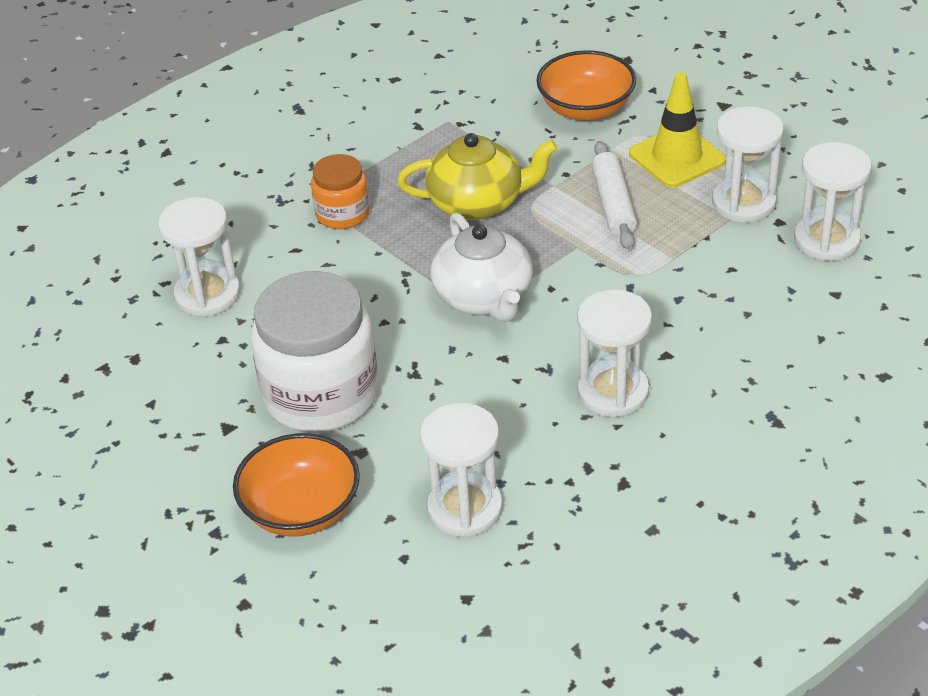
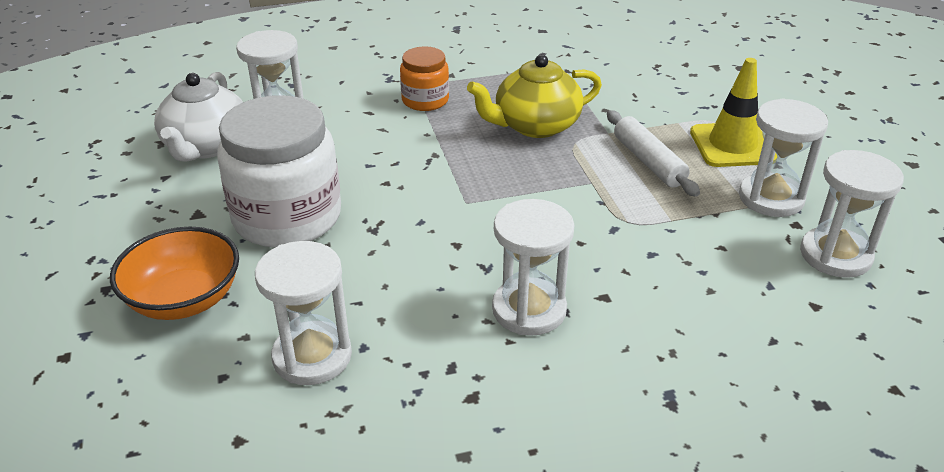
camera: 25 degrees right, 5 degrees down
(478, 203) = (535, 125): yellow teapot -> yellow teapot turned 135 degrees clockwise
(484, 298) = (480, 193): white teapot -> white teapot (206, 146)
(586, 109) = (677, 89): orange bowl -> none
(613, 204) = (648, 162): white rolling pin -> white rolling pin turned 45 degrees counterclockwise

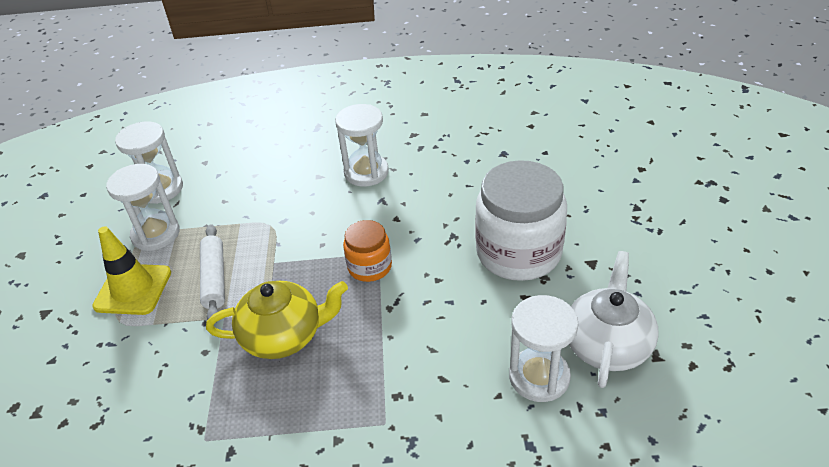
camera: 165 degrees left, 5 degrees up
(184, 299) = (580, 196): orange bowl -> none
(312, 356) = (496, 158): white hourglass -> none
(425, 100) = (379, 391): orange jar -> orange jar (370, 267)

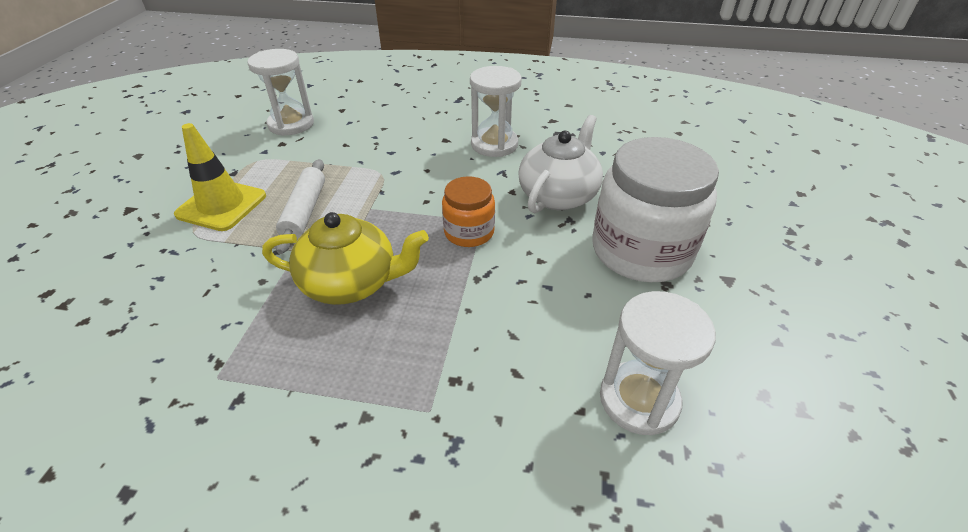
camera: 10 degrees right, 0 degrees up
(156, 234) = (268, 161): white hourglass -> none
(607, 344) = (736, 379): white teapot -> white teapot (558, 195)

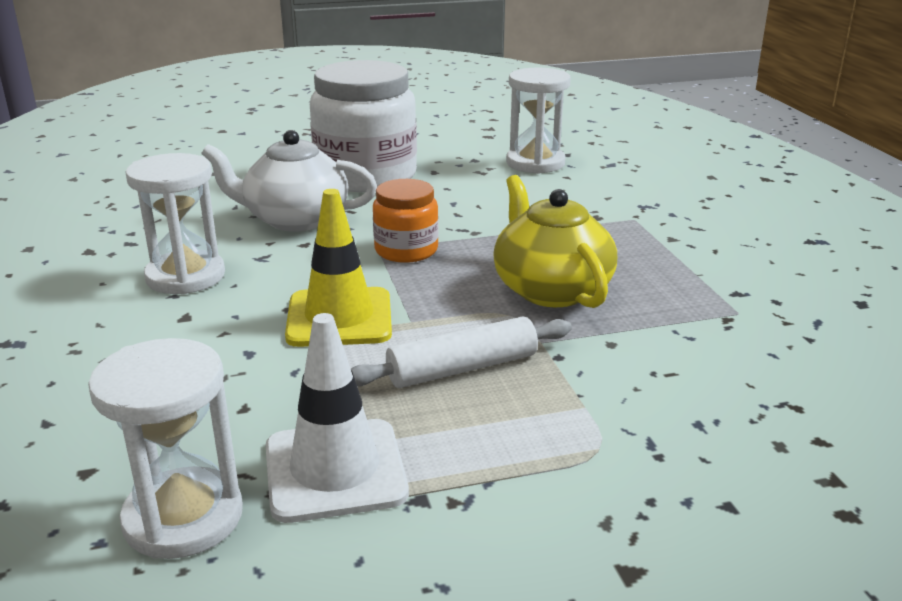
camera: 115 degrees left, 15 degrees down
(221, 205) = (517, 456): yellow traffic cone -> yellow traffic cone (339, 318)
(275, 158) = (335, 470): none -> white traffic cone

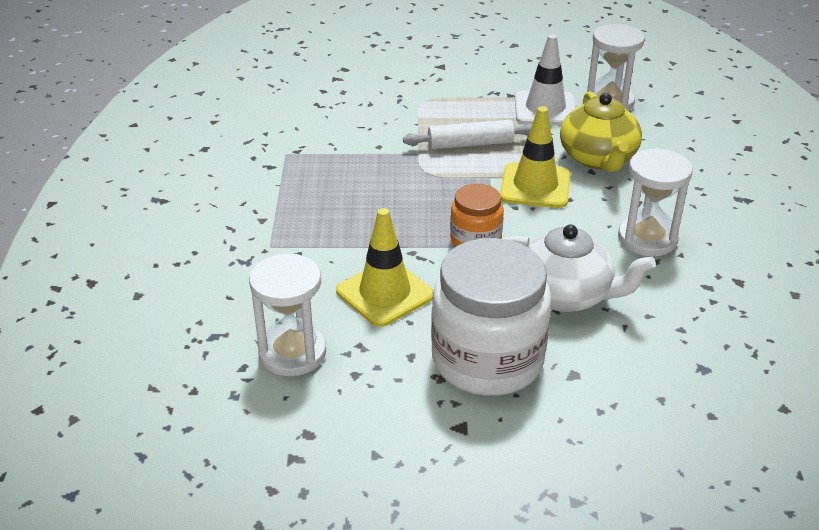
camera: 165 degrees left, 10 degrees up
(482, 201) = (385, 293): none -> yellow traffic cone
(551, 289) = (388, 187): yellow teapot -> yellow teapot (598, 158)

